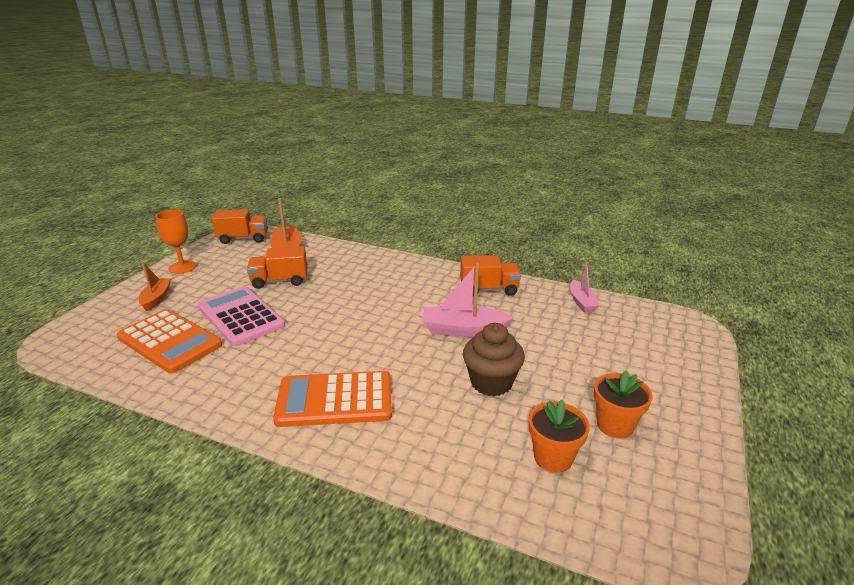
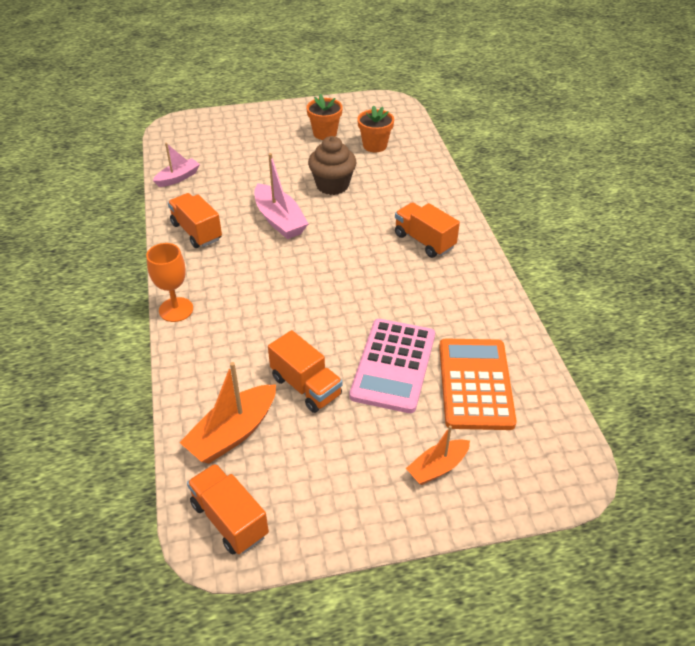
camera: 125 degrees left, 15 degrees up
(182, 267) = (359, 514): orange goblet -> orange goblet (176, 309)
(335, 400) = (424, 241): orange calculator -> orange truck

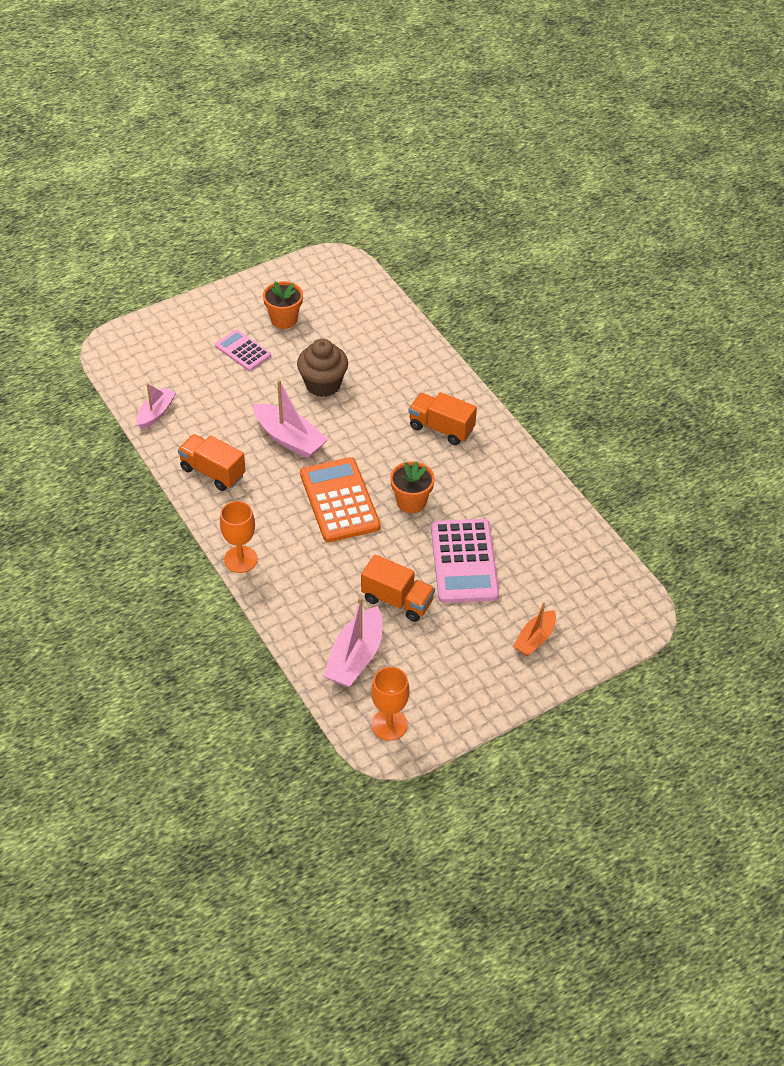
camera: 20 degrees left, 5 degrees up
(229, 519) = (389, 725): orange truck -> orange goblet
(233, 433) = (355, 657): orange boat -> pink boat
(278, 148) = (243, 351): none -> pink calculator
(375, 145) = (344, 324): orange flower pot -> orange flower pot (411, 502)
(475, 384) = (539, 560): orange calculator -> orange calculator (339, 500)

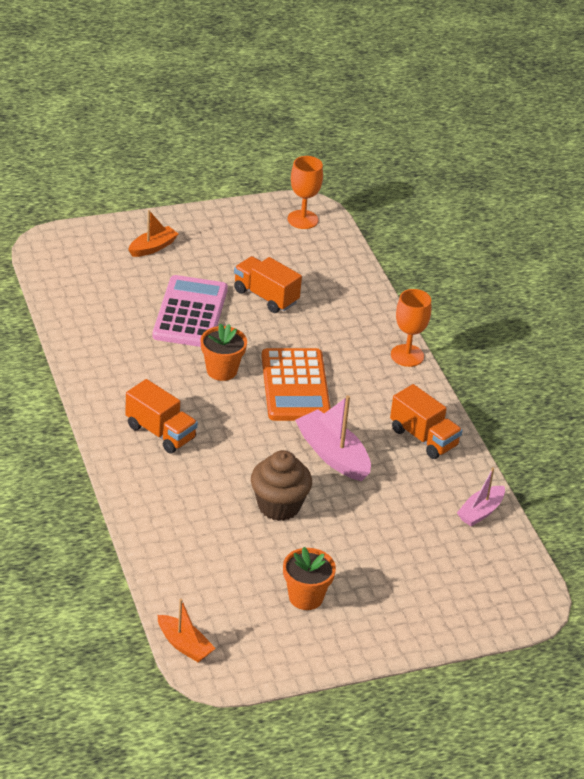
camera: 170 degrees left, 10 degrees down
(243, 351) = (366, 566): pink calculator -> none
(355, 657) = (317, 265): pink boat -> none
(361, 272) = (184, 645): none -> orange boat

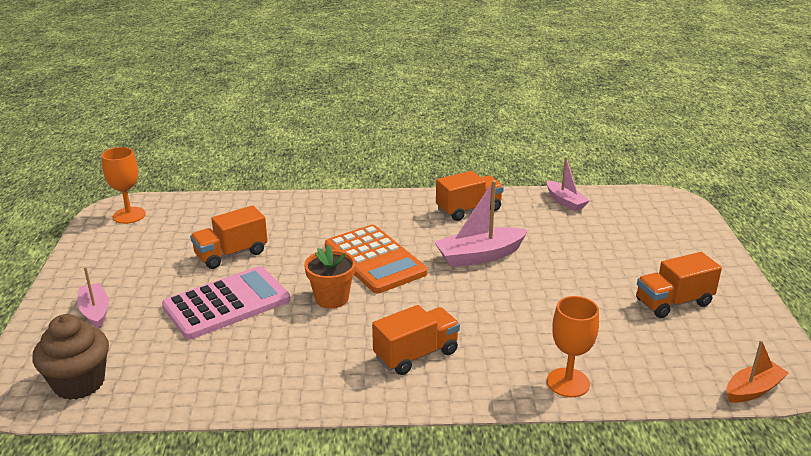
camera: 70 degrees left, 10 degrees down
(153, 247) = (95, 311): orange boat -> pink boat
(190, 313) = (227, 303): pink calculator -> pink calculator turned 120 degrees clockwise
(279, 506) = (546, 297): brown cupcake -> brown cupcake (79, 383)
(295, 386) = (374, 260): orange calculator -> orange calculator turned 45 degrees clockwise
(306, 597) = (673, 302): orange flower pot -> orange truck
(407, 355) = (358, 199): orange goblet -> orange goblet (568, 382)

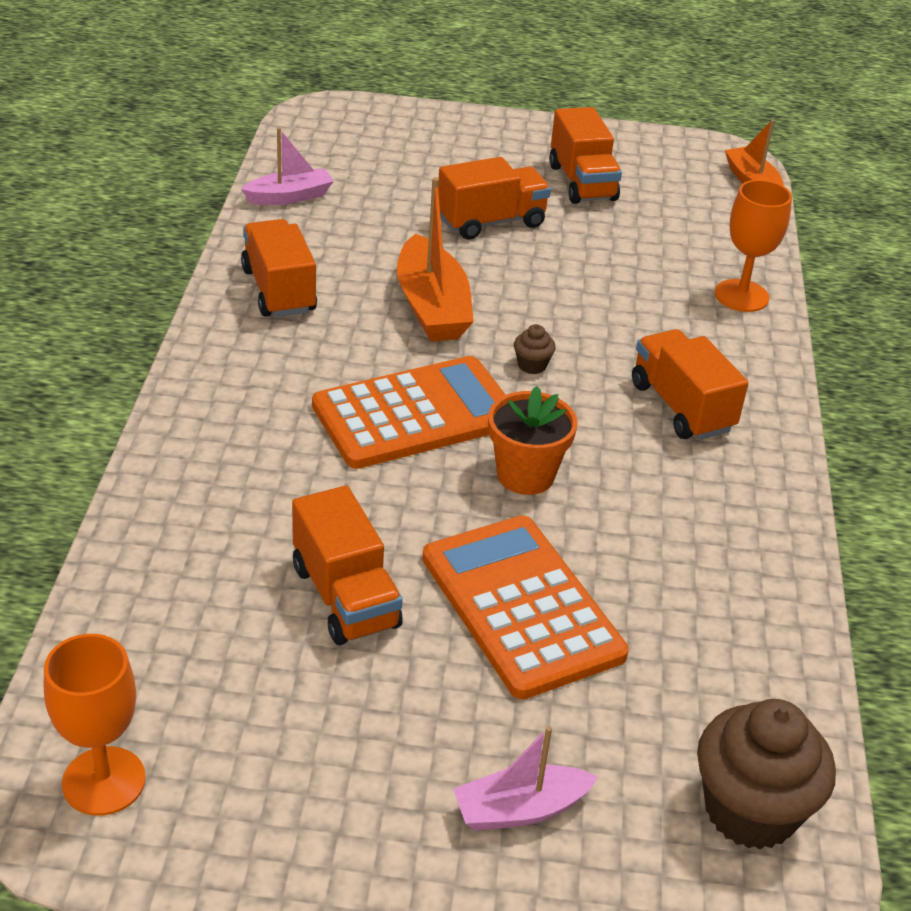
camera: 85 degrees left, 10 degrees up
(227, 303) = (521, 606): pink calculator -> orange calculator
(436, 294) = (532, 365): none -> brown cupcake
(479, 256) = (432, 307): pink boat -> orange boat
(589, 269) = (491, 222): none -> orange truck

